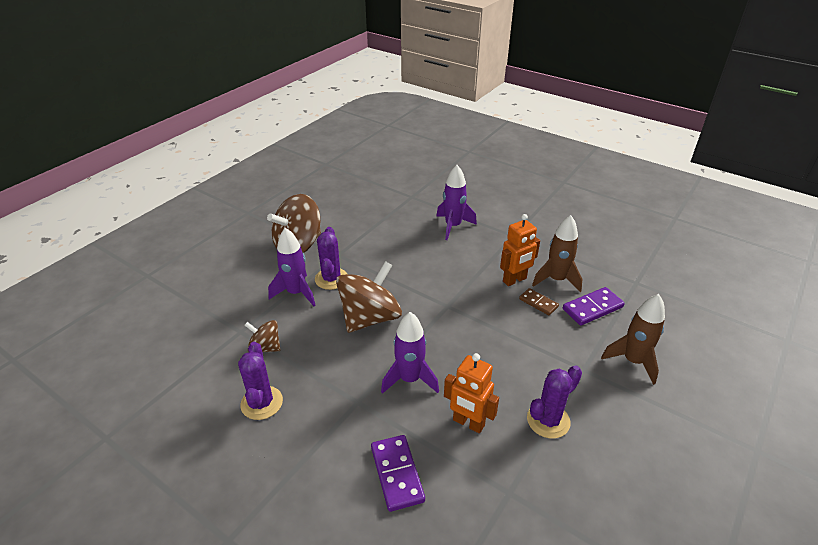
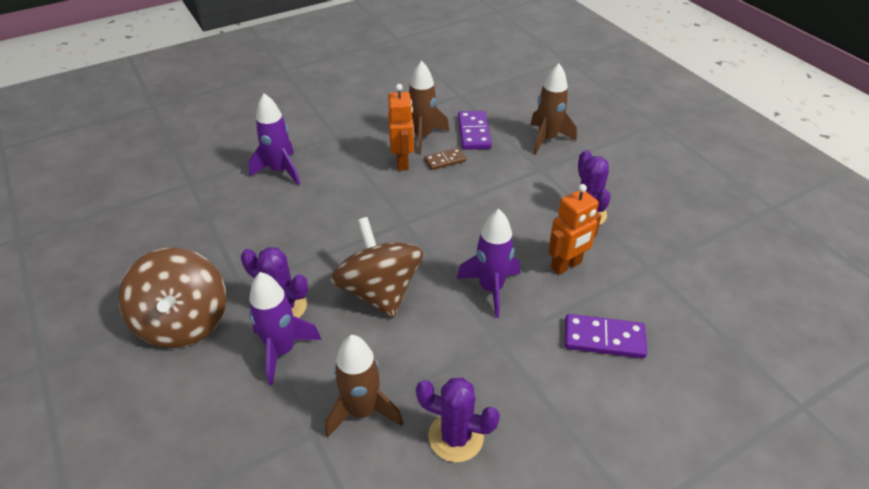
camera: 65 degrees left, 5 degrees up
(265, 347) = (362, 411): brown spinning top -> brown rocket

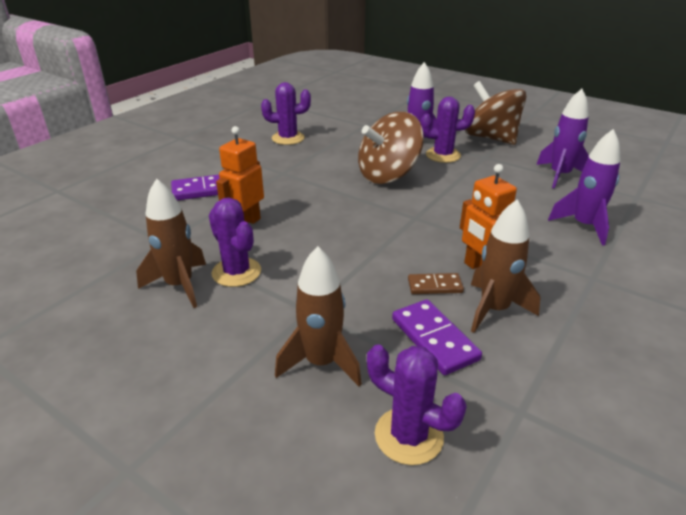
camera: 155 degrees right, 10 degrees down
(362, 411) = (346, 135): brown rocket -> brown rocket (179, 285)
(379, 291) = (388, 175): brown spinning top -> brown spinning top turned 105 degrees clockwise
(445, 160) = (435, 286): brown domino -> brown domino turned 45 degrees clockwise
(491, 288) = (305, 195): purple rocket -> purple rocket (559, 175)
(520, 102) = (408, 436): none -> purple cactus

